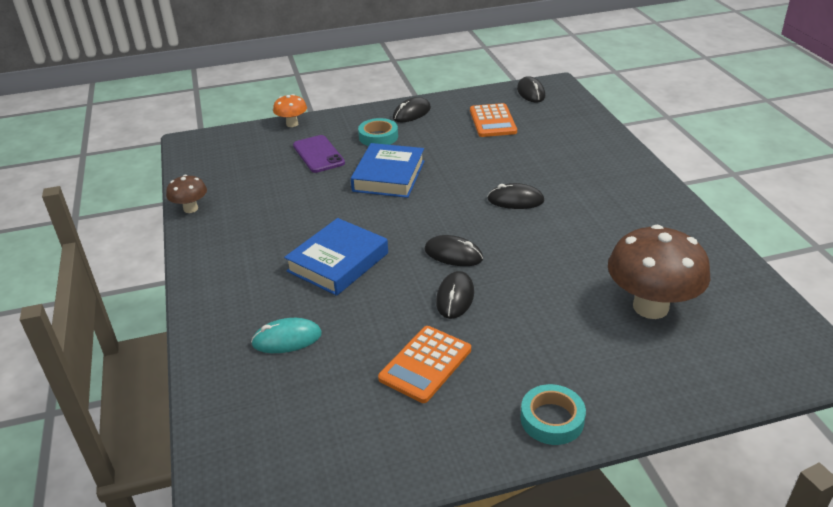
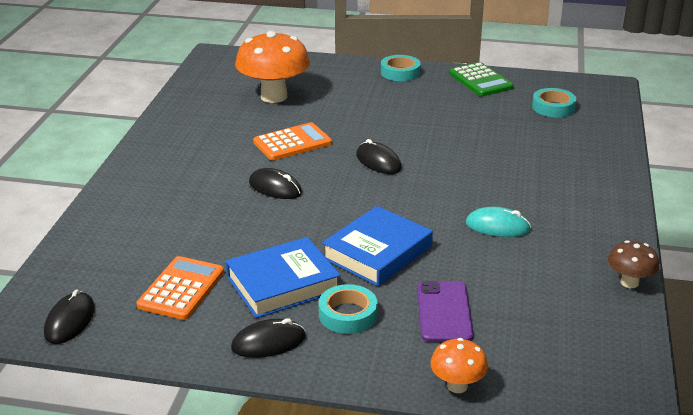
camera: 155 degrees left, 5 degrees down
(287, 339) = (550, 145): turquoise mouse -> turquoise mouse (497, 226)
(300, 416) = (553, 107): none -> turquoise tape
(338, 262) = (484, 183): blue book -> blue book (283, 284)
(425, 364) = (456, 109): orange calculator -> orange calculator (292, 143)
(427, 445) = (480, 80): none -> green calculator
(455, 297) = (404, 135): black mouse -> none
(650, 307) = (274, 96): brown mushroom -> orange mushroom

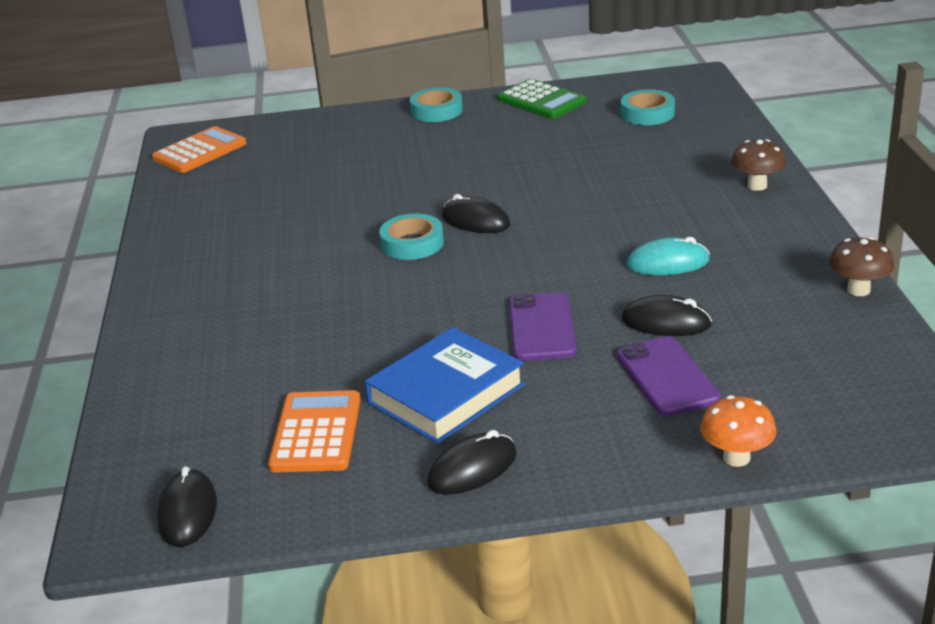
camera: 15 degrees left, 0 degrees up
(274, 96) = (292, 172): orange mushroom -> none
(275, 188) = (363, 281): black mouse -> black mouse (666, 322)
(292, 143) = (351, 222): orange calculator -> orange calculator (200, 151)
(348, 314) = (551, 409): turquoise tape -> turquoise tape (412, 243)
(377, 252) = (541, 327): blue book -> purple phone
(602, 182) = (757, 186): none -> brown mushroom

